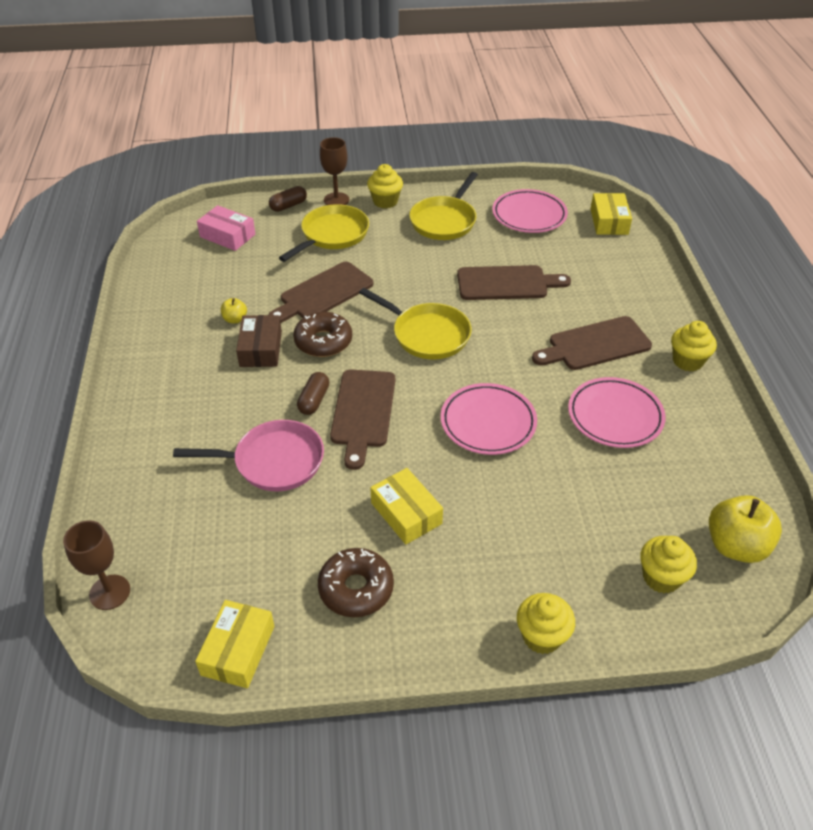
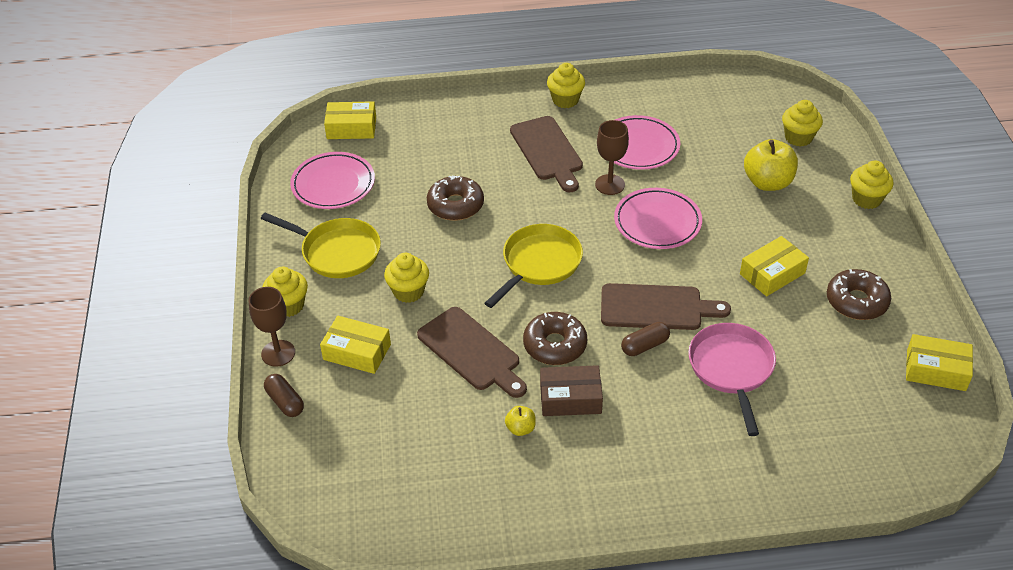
camera: 90 degrees left, 0 degrees up
(110, 592) = (910, 470): brown goblet -> brown goblet (610, 184)
(227, 235) = (348, 460): pink box -> none
(314, 400) = (645, 346): brown capsule -> brown capsule turned 45 degrees counterclockwise
(332, 235) = (357, 352): yellow pan -> yellow box
(396, 259) = (408, 291): none -> yellow cupcake
(506, 283) = (455, 205): brown cutting board -> brown donut
(735, 546) = (761, 100): yellow apple -> yellow apple (767, 182)

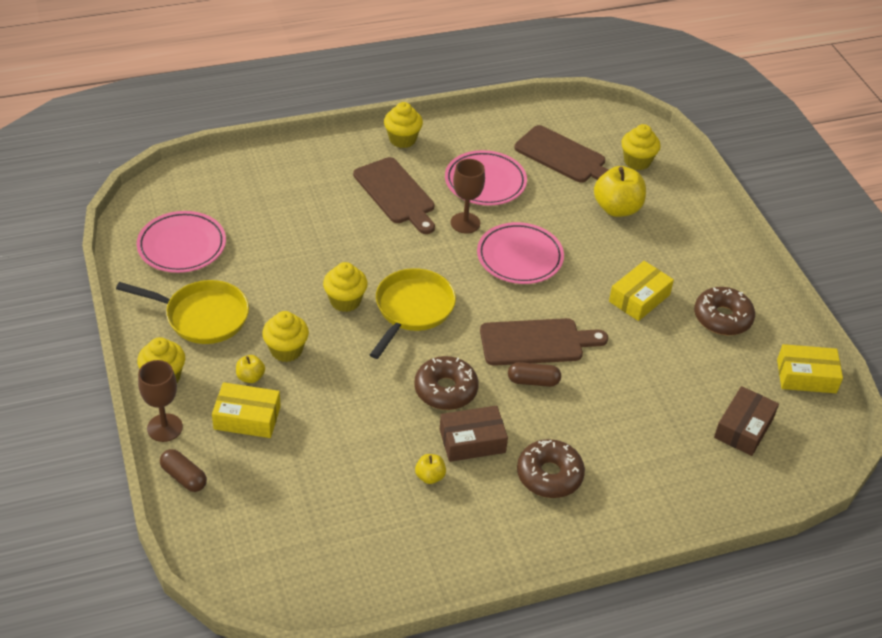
camera: 15 degrees left, 0 degrees up
(351, 128) = (187, 184): yellow box -> none
(369, 314) = (250, 377): none -> yellow apple
(455, 205) = (314, 257): brown donut -> brown donut (549, 475)
(471, 352) = (364, 405): brown cutting board -> brown cutting board (563, 156)
(645, 346) = (533, 381): brown capsule -> brown capsule turned 45 degrees clockwise
(731, 369) = (620, 396): pink pan -> none
(856, 416) = (743, 428): none -> brown box
(866, 199) = (712, 217): yellow cupcake -> yellow cupcake (345, 301)

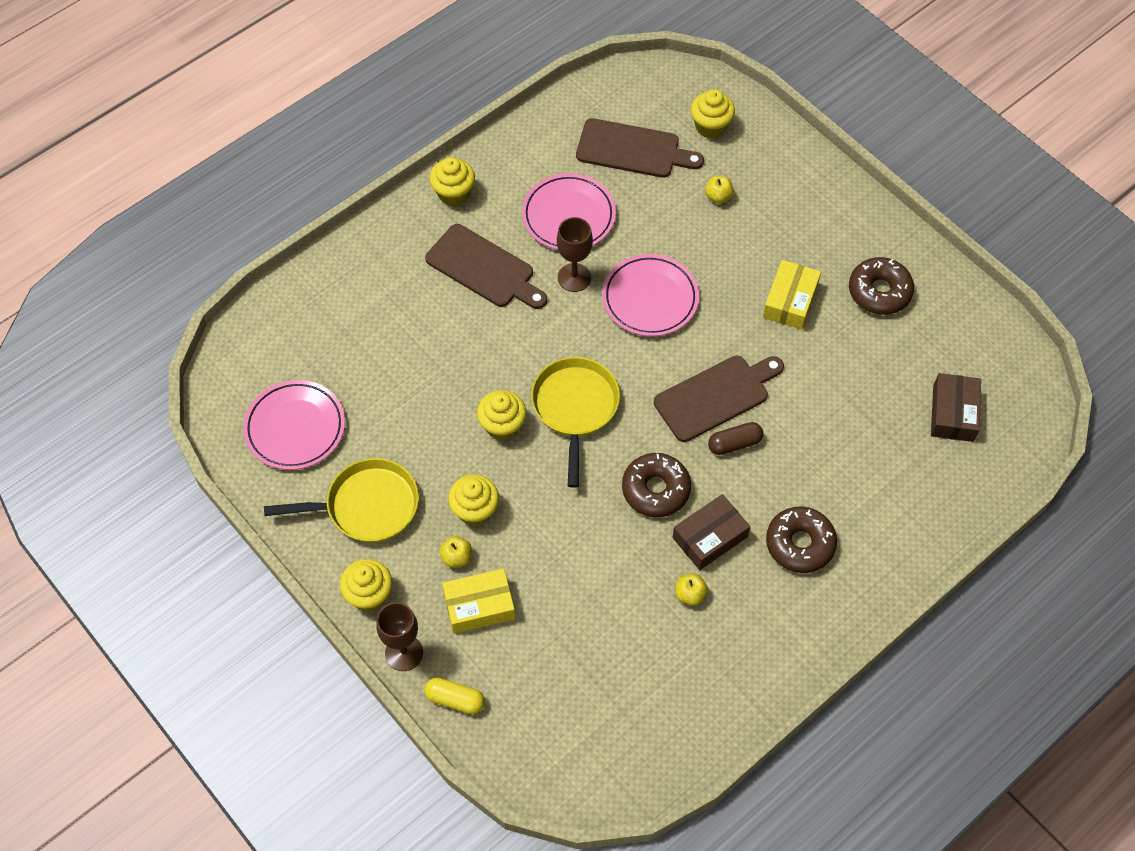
camera: 20 degrees left, 15 degrees up
(184, 477) = (455, 699): brown capsule -> yellow capsule
(617, 208) = (718, 196): yellow apple -> yellow apple, size x0.49
(806, 376) = (985, 329): yellow box -> none

